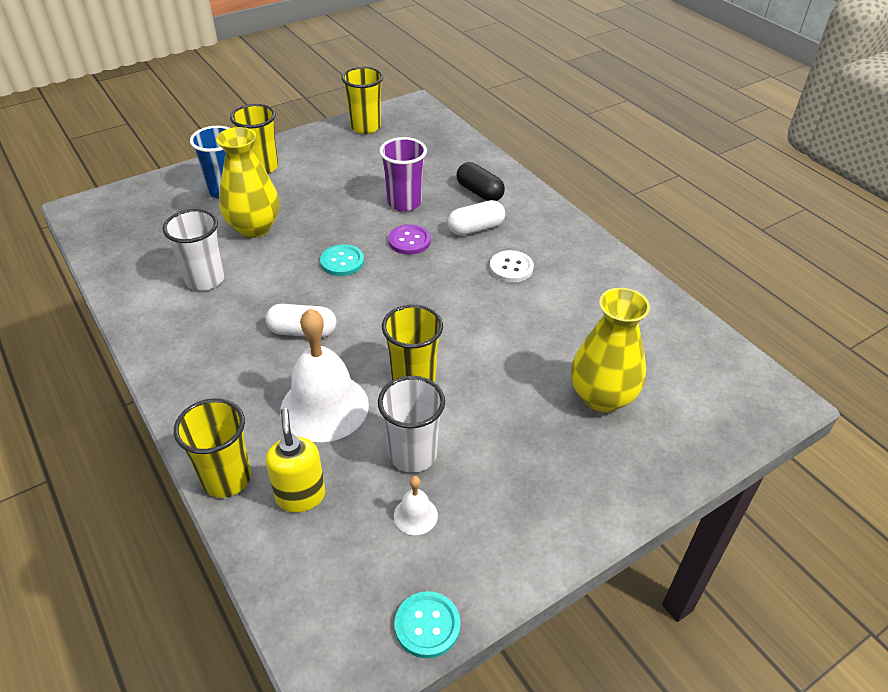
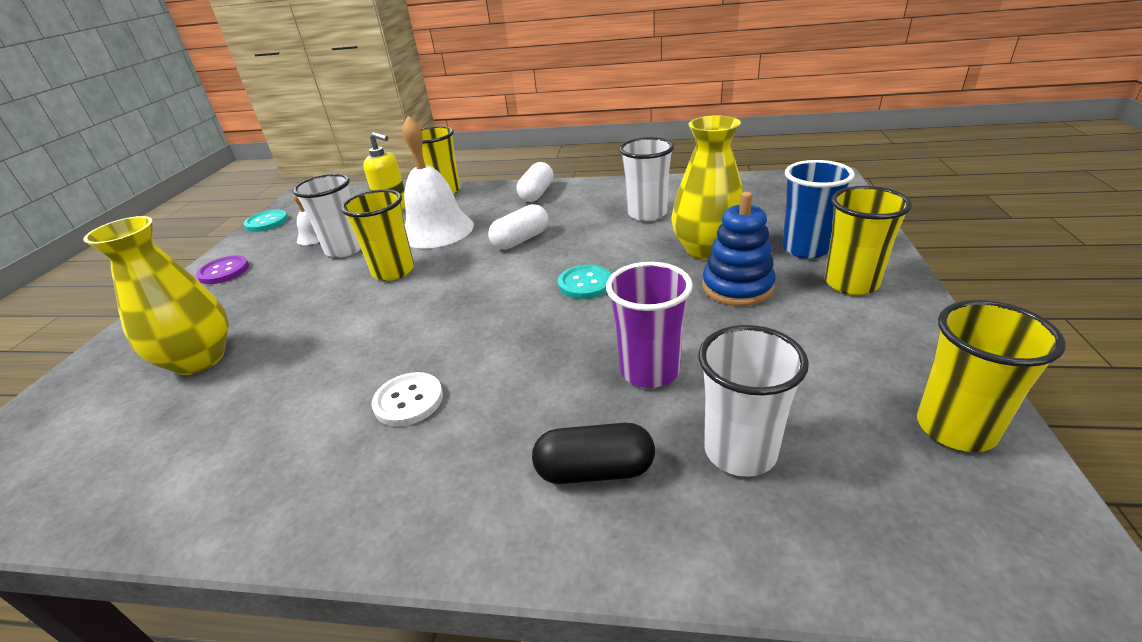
camera: 135 degrees right, 10 degrees down
(297, 201) = (737, 287): none -> blue stacking toy
(409, 241) = (563, 340): purple button -> purple button (224, 271)
(430, 165) = (740, 451): none -> white cup
(476, 228) = (516, 412): white capsule -> white capsule (537, 193)

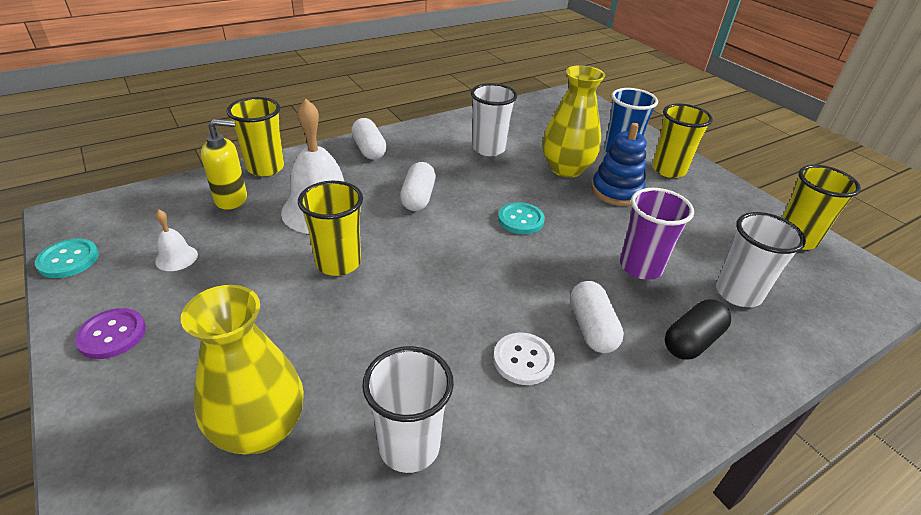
camera: 45 degrees left, 5 degrees up
(345, 249) = (244, 259): white cup -> white cup (409, 446)
(507, 404) = (592, 328): none -> white capsule

